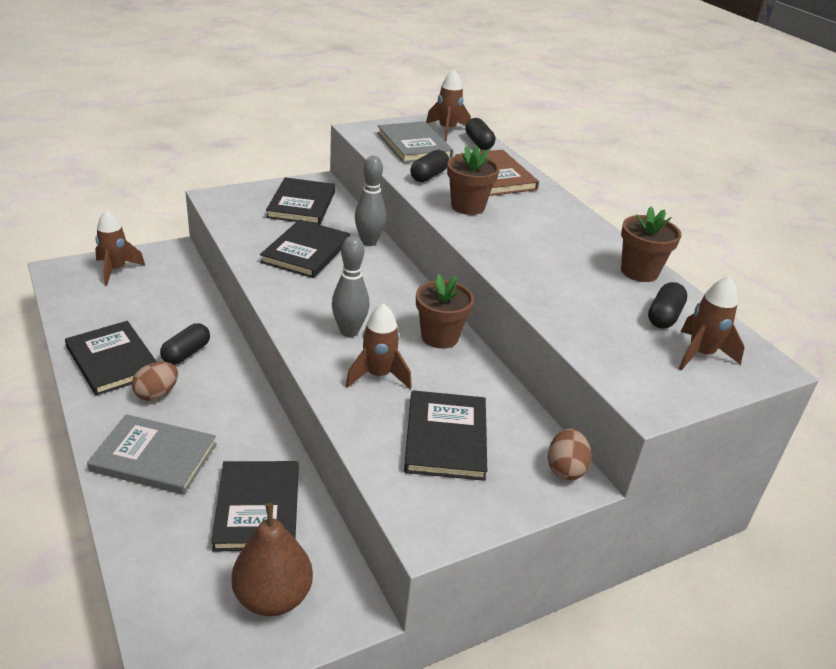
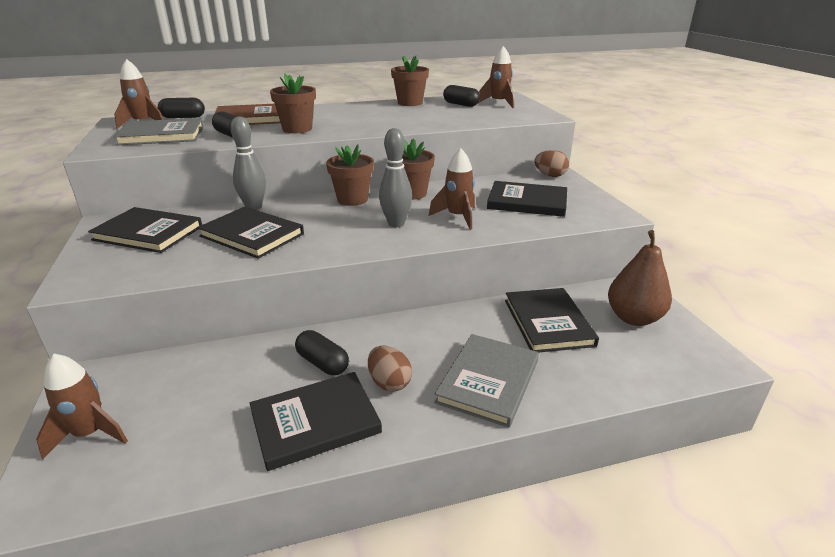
camera: 75 degrees left, 5 degrees down
(257, 508) = (548, 322): black book -> black book turned 75 degrees clockwise
(407, 297) = (352, 199): none -> brown flower pot

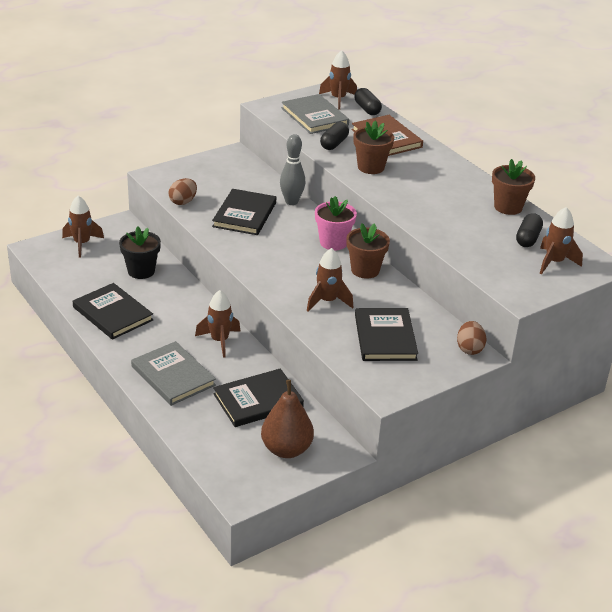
camera: 70 degrees right, 5 degrees up
(148, 233) = (227, 174): black book -> none
(228, 375) = (141, 271): none -> black flower pot
(322, 363) = (166, 303): black capsule -> none
(352, 199) = (333, 242): brown flower pot -> pink flower pot
(389, 383) = (156, 334): brown egg -> brown egg (183, 202)
(396, 224) = (297, 272): grey bowling pin -> none
(427, 331) = (219, 341): none -> brown rocket
(488, 381) = (173, 376): grey book -> grey book turned 45 degrees clockwise

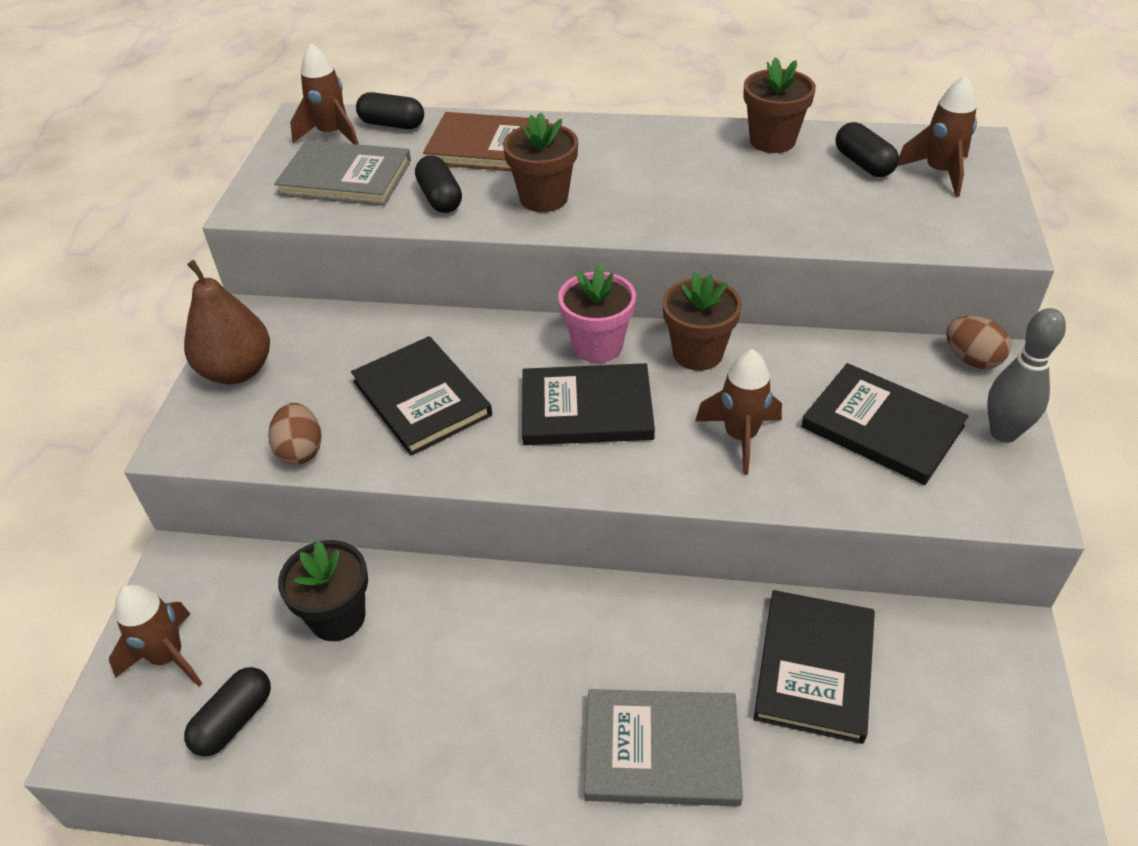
camera: 45 degrees left, 10 degrees up
(74, 272) = (234, 721): none -> black capsule
(113, 313) = (411, 734): black book -> black book (586, 409)
(219, 341) = (622, 624): brown rocket -> none
(286, 449) = (964, 706): brown pear -> brown pear (237, 371)
(291, 202) = (448, 329): grey bowling pin -> grey bowling pin (1003, 433)

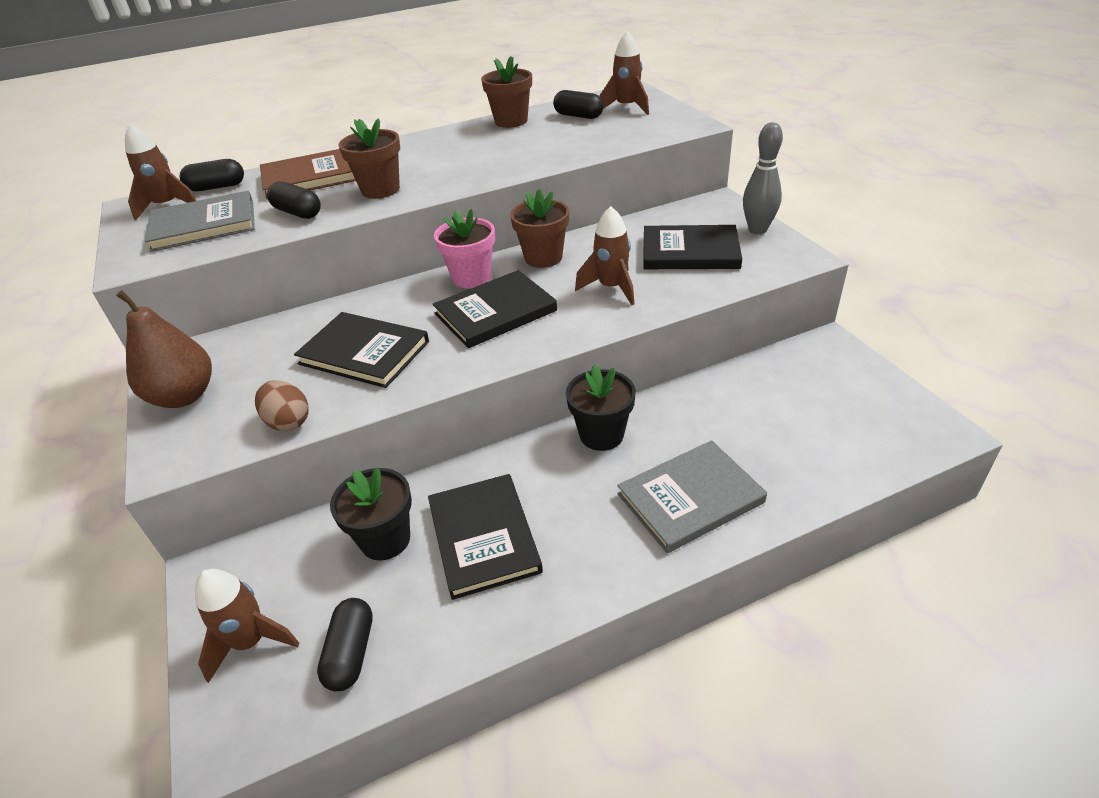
camera: 30 degrees left, 5 degrees down
(628, 613) = (601, 435): none -> black flower pot
(814, 667) = (740, 408): black book -> black book (483, 537)
(971, 359) = (707, 204): brown egg -> none

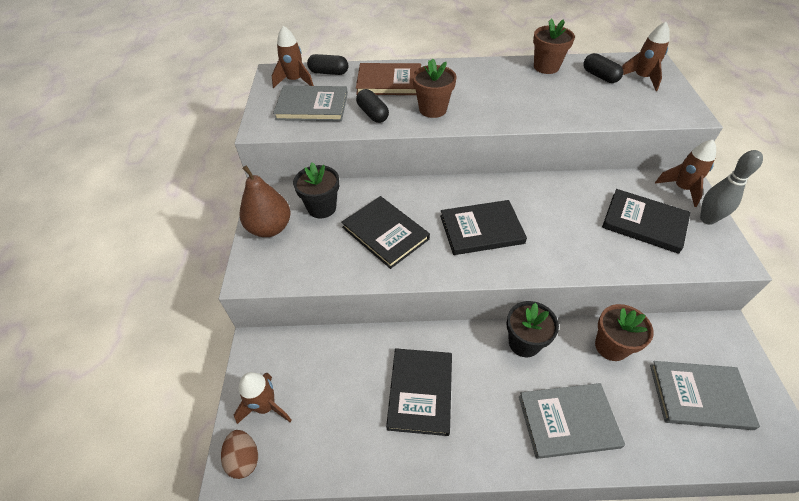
camera: 20 degrees right, 10 degrees up
(288, 422) = (324, 273): brown egg -> brown egg (244, 459)
(351, 653) = (318, 441): black capsule -> none
(385, 539) = (360, 367): black flower pot -> black flower pot (322, 208)
(471, 277) = (475, 192): pink flower pot -> none
(543, 257) = (531, 190): brown flower pot -> brown flower pot (611, 346)
(611, 288) = (571, 236): brown rocket -> brown rocket (681, 188)
(828, 417) = (699, 396): none -> grey book

